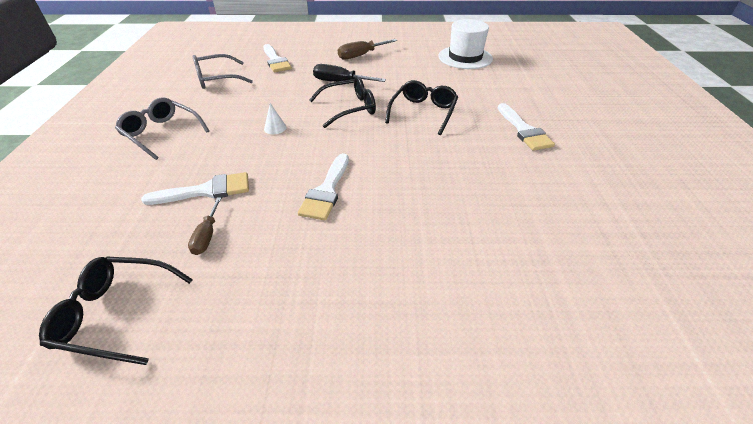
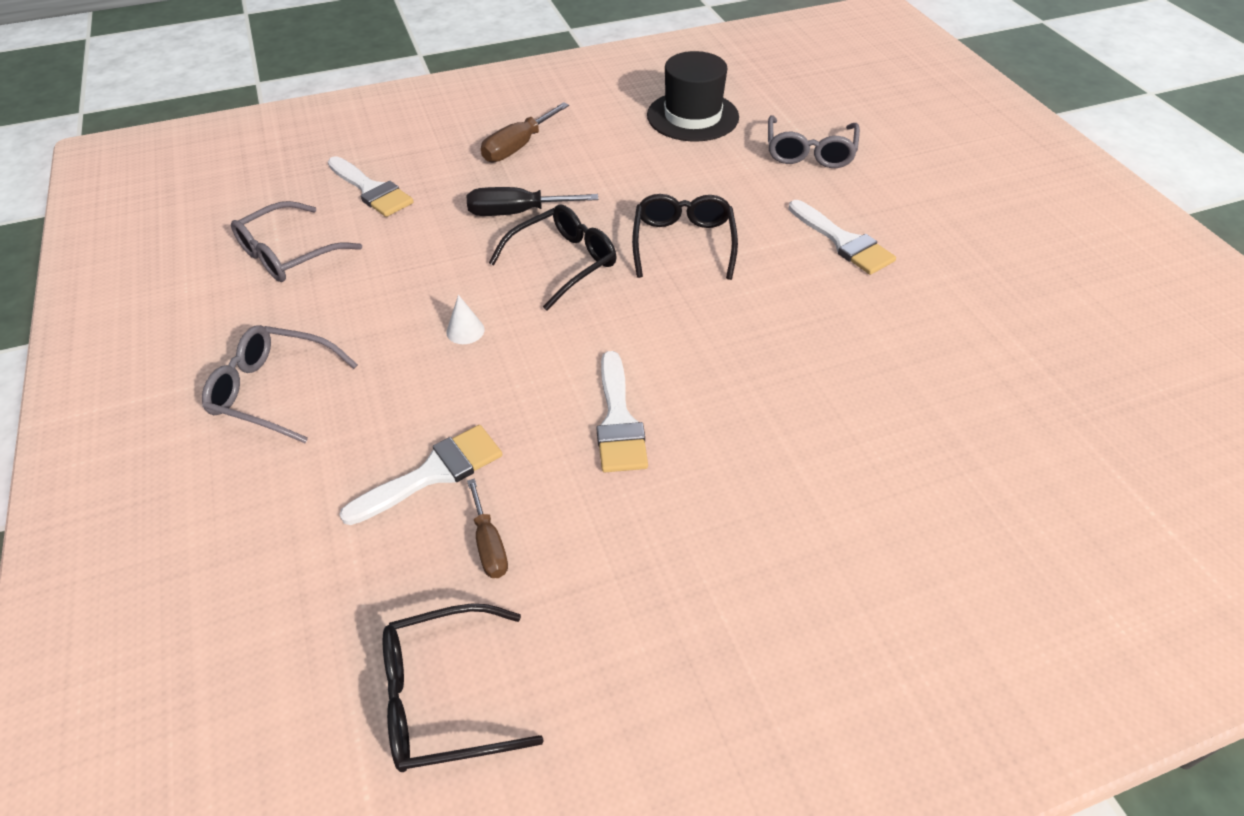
camera: 20 degrees left, 5 degrees up
(465, 57) = (692, 116): white hat -> black hat
(526, 84) = (809, 152): none -> grey glasses

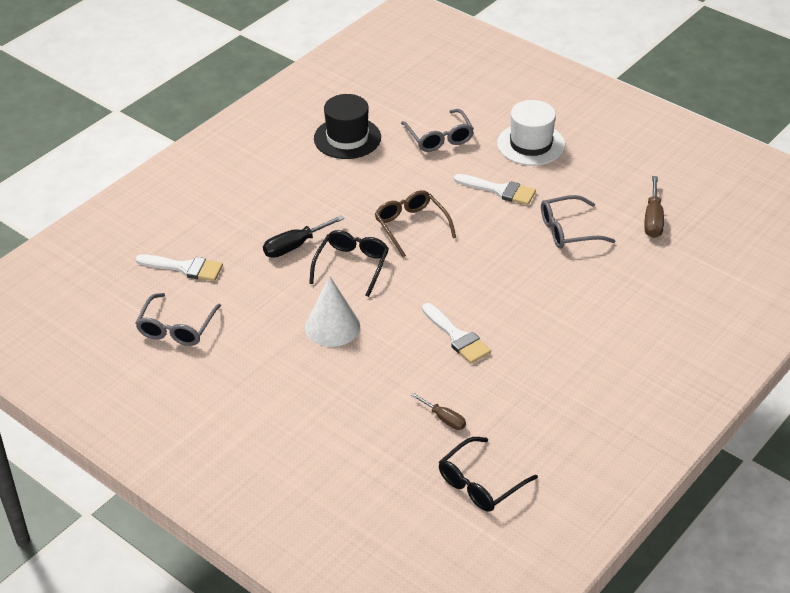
camera: 30 degrees left, 5 degrees down
(273, 391) = (256, 402): grey glasses -> grey glasses (568, 230)
(433, 473) = (386, 402): white brush -> none
(465, 330) = (332, 326): white cone -> white cone, size x2.25
(518, 147) = (252, 202): brown screwdriver -> brown screwdriver (653, 219)
(683, 243) = (411, 226): black glasses -> brown glasses
(932, 199) = (531, 144): none -> white hat

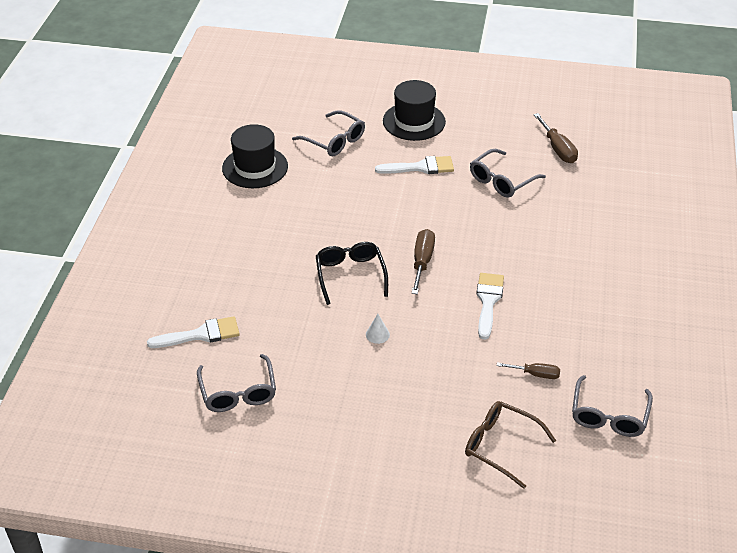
camera: 30 degrees left, 0 degrees up
(294, 246) = (286, 277): black screwdriver -> none
(332, 326) = (377, 334): white cone -> white cone, size x0.44
(411, 226) = (373, 223): brown glasses -> brown glasses (501, 446)
(427, 278) = (422, 262): none -> brown screwdriver
(457, 337) = (488, 301): white brush -> white brush turned 105 degrees counterclockwise
(480, 483) = (609, 415): black glasses -> grey glasses
(531, 144) = (414, 121): white hat -> black hat

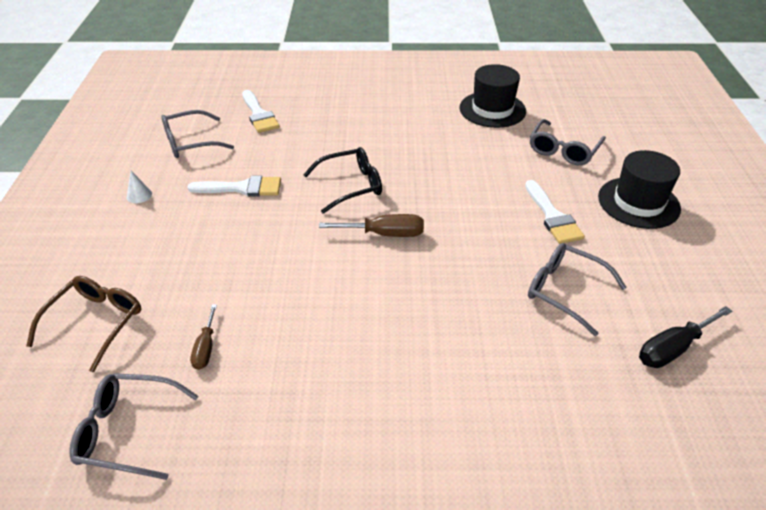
camera: 80 degrees right, 0 degrees up
(377, 334) = (266, 213): white cone -> white cone (139, 195)
(488, 301) = (328, 295): white brush -> white brush (242, 188)
(558, 149) = (672, 348): brown screwdriver -> black screwdriver

